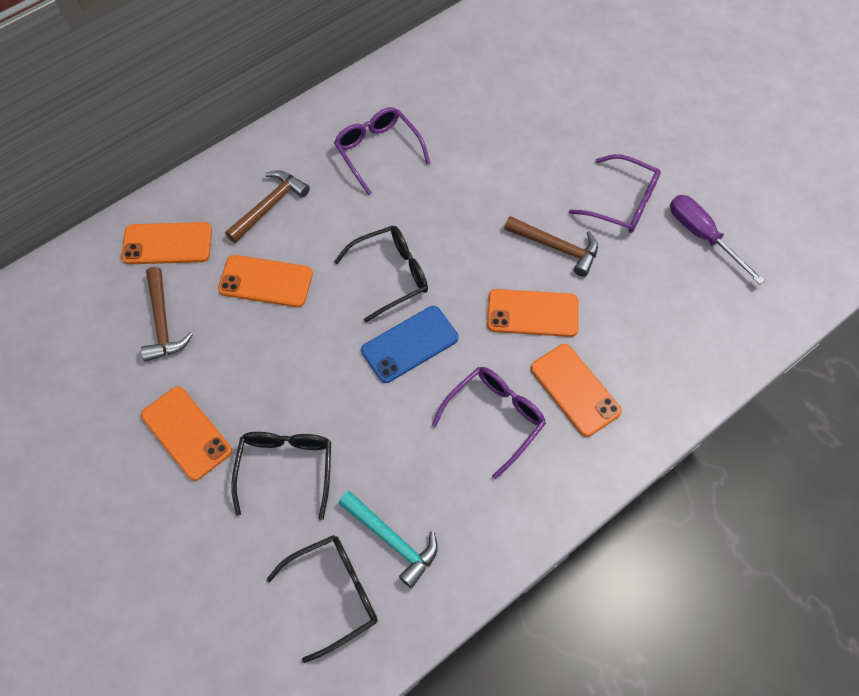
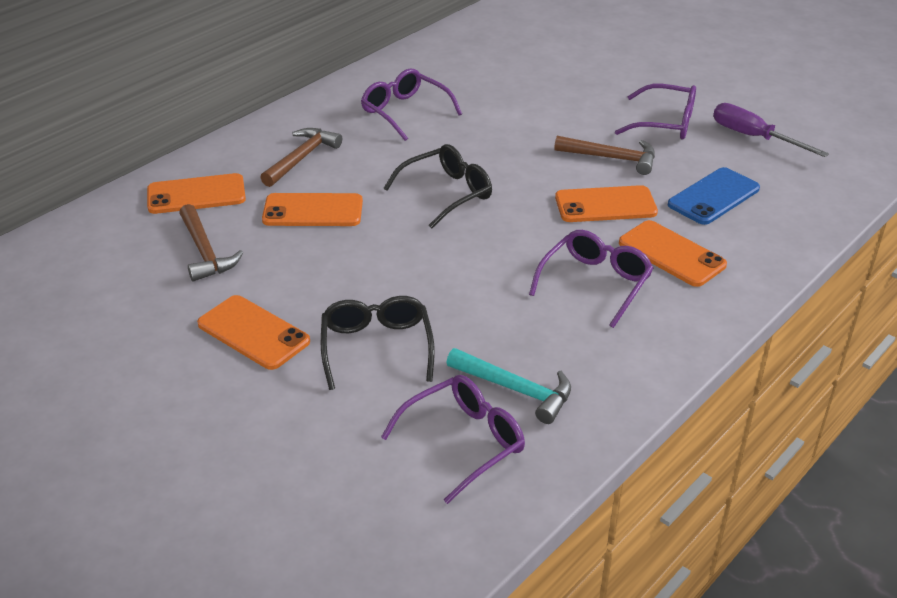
camera: 10 degrees left, 25 degrees down
(333, 594) = (463, 442): black glasses -> purple glasses
(410, 344) = (484, 240): blue phone -> blue phone (713, 197)

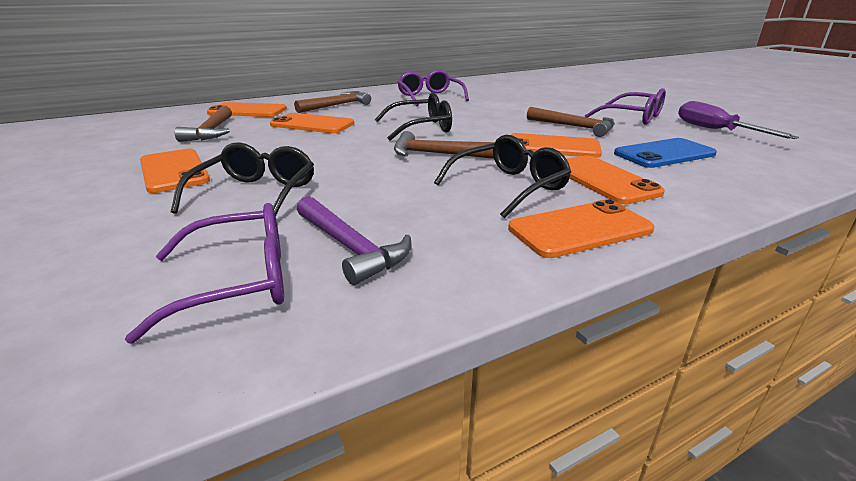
camera: 20 degrees right, 10 degrees down
(498, 244) = (436, 154): none -> brown hammer
(516, 390) = (351, 247): turquoise hammer -> purple hammer
(595, 284) = (508, 187): purple glasses -> black glasses
(675, 326) = (580, 229): none -> orange phone

